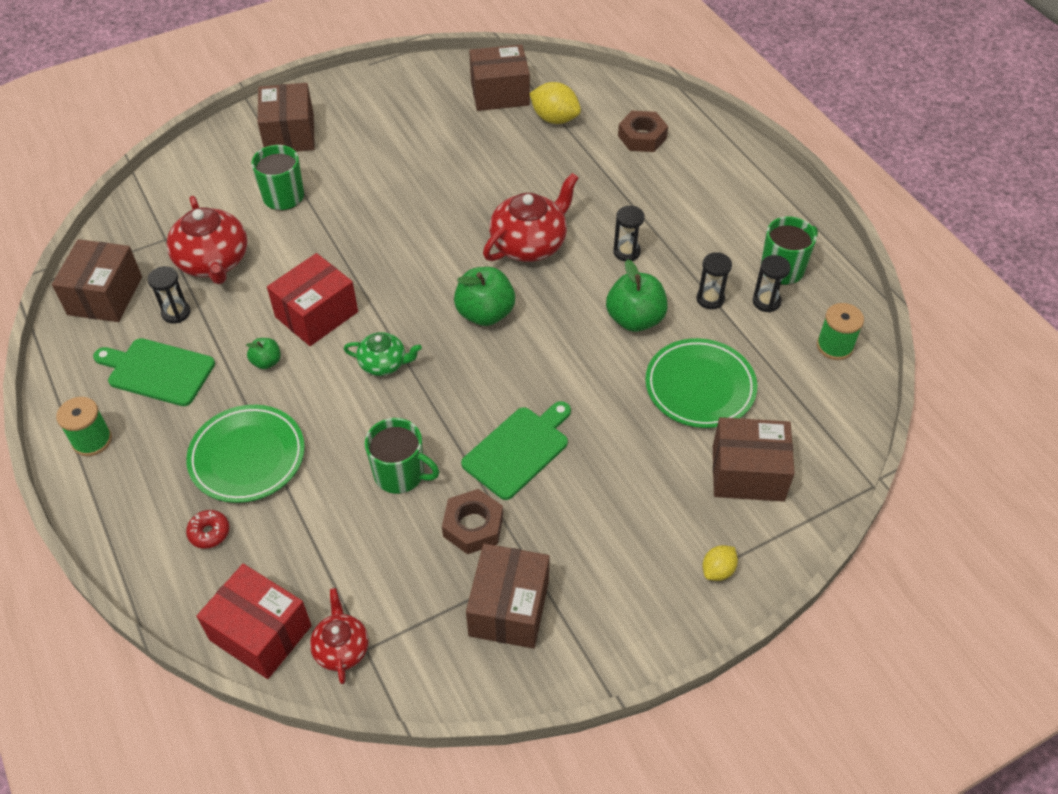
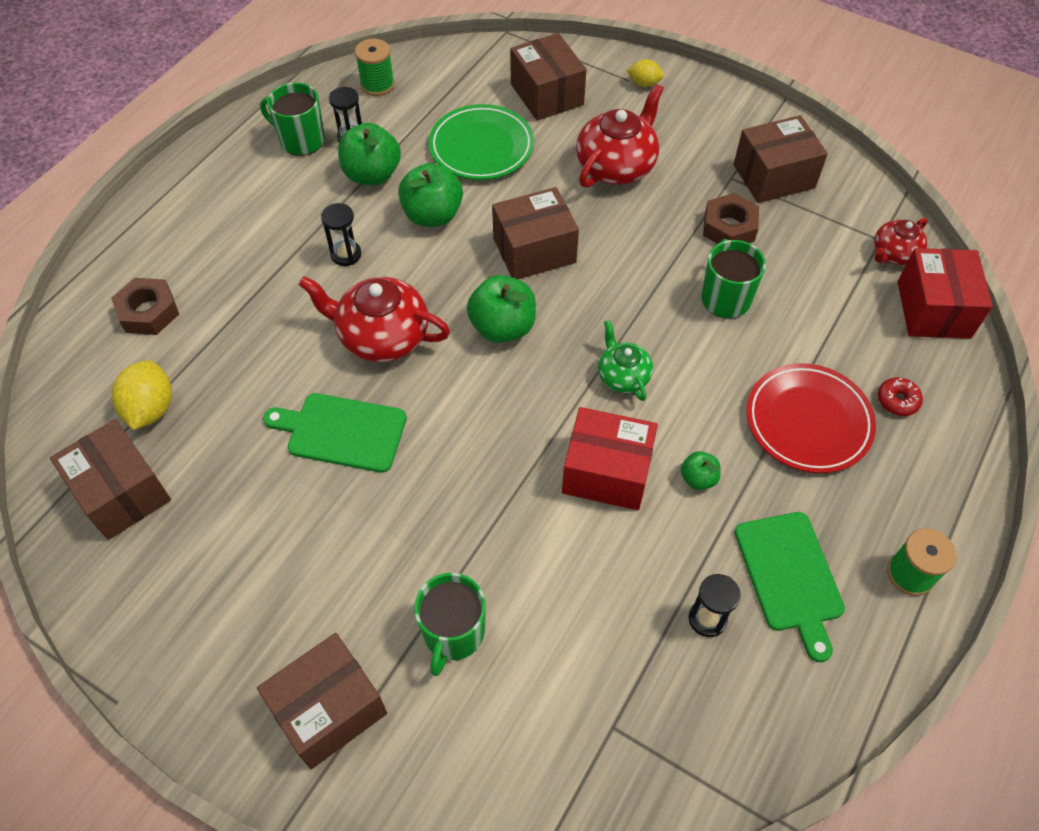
camera: 120 degrees left, 5 degrees up
(105, 296) = (744, 725): brown box -> brown box (534, 250)
(213, 261) = (609, 636): red teapot -> red teapot (616, 166)
(247, 457) = (808, 421): green plate -> red plate
(518, 450) = (636, 232): green cutting board -> green cutting board (342, 432)
(710, 299) = (372, 174): black hourglass -> green apple

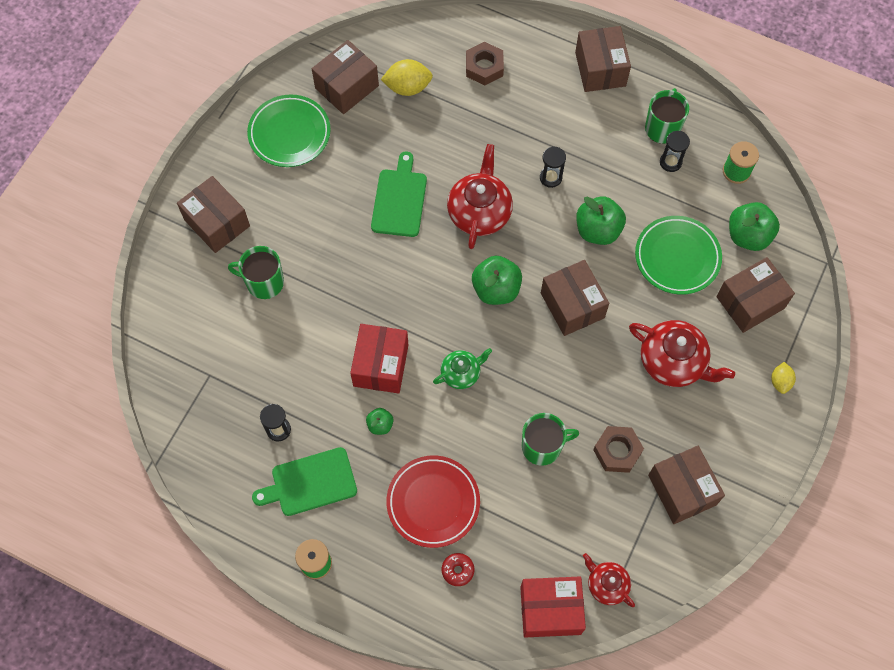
camera: 85 degrees right, 10 degrees up
(184, 583) = (289, 134): none -> green plate
(196, 189) = (600, 69): none -> brown box
(372, 174) = (633, 183): green apple -> green apple (748, 236)

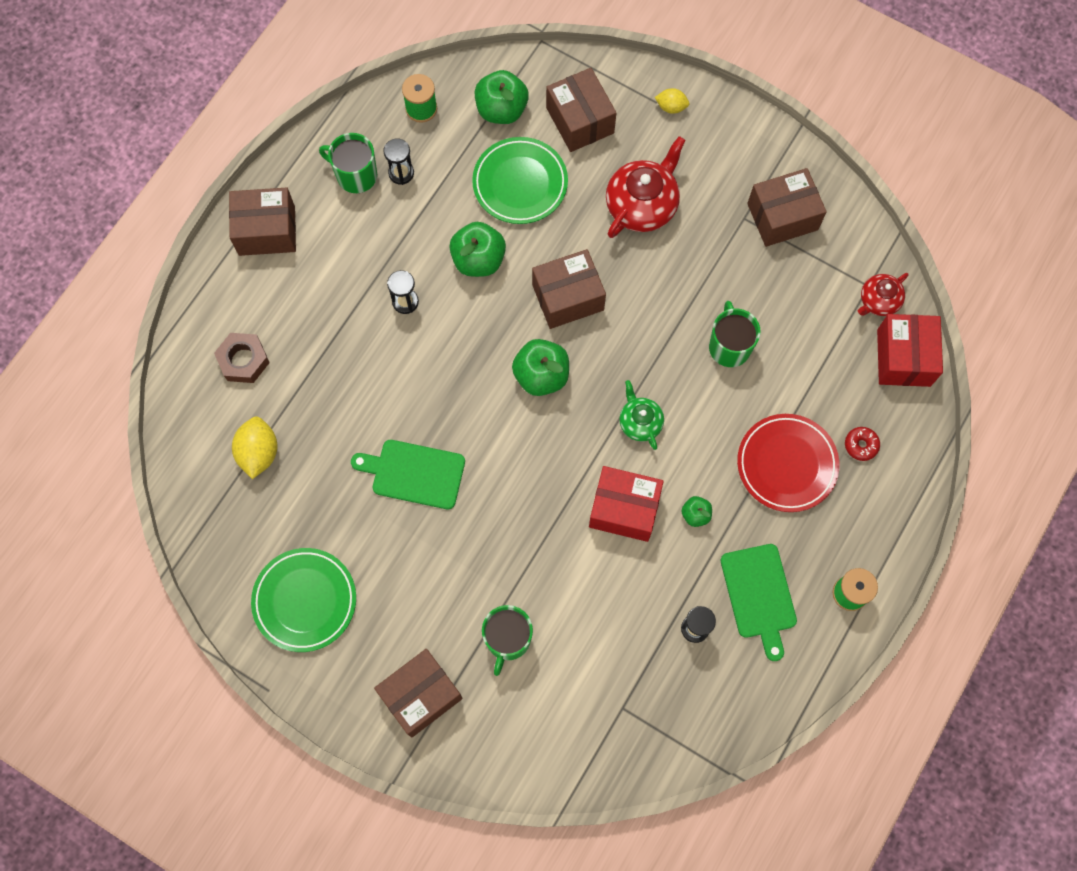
camera: 85 degrees left, 5 degrees up
(347, 87) = (247, 526): brown box -> none
(479, 212) = (441, 384): red teapot -> none
(617, 451) = (738, 273): brown nut -> none

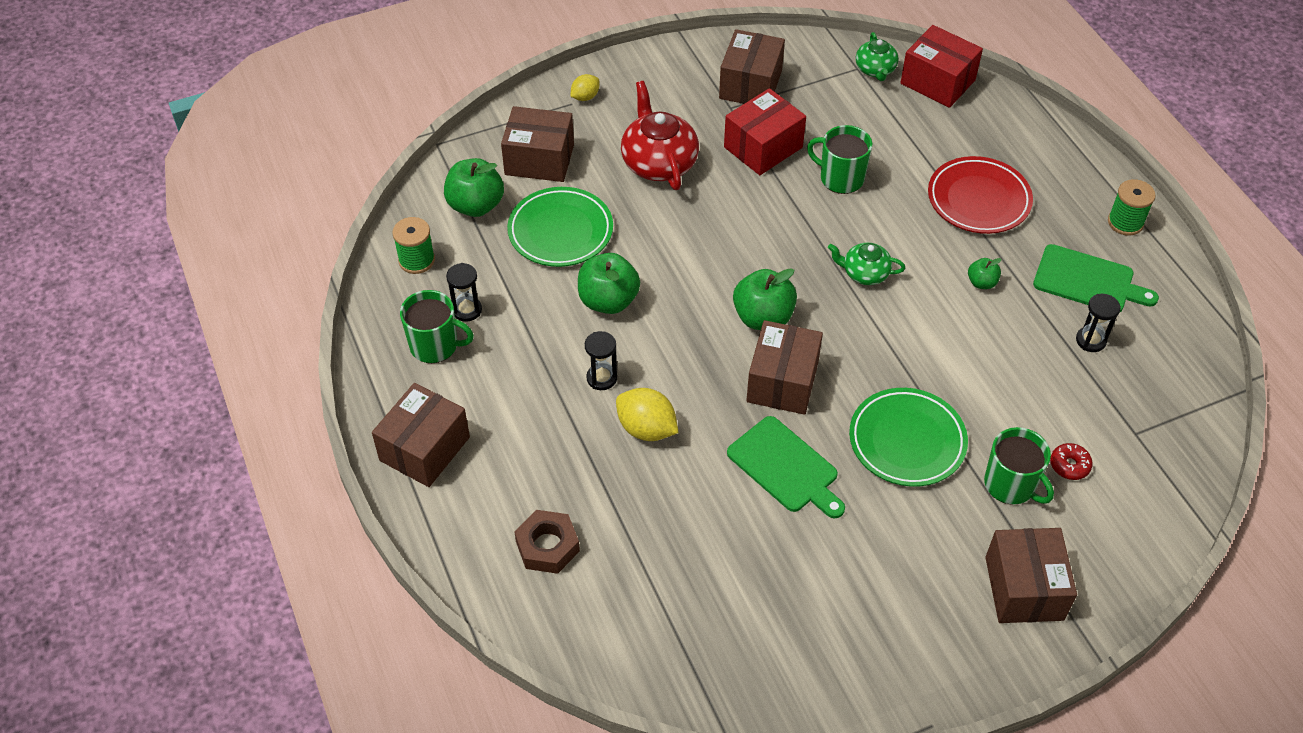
camera: 55 degrees left, 20 degrees down
(259, 452) = (660, 588): yellow lemon -> yellow lemon (646, 429)
(305, 601) = (854, 636): green plate -> green plate (907, 441)
(355, 175) = (435, 345): green mug -> green mug turned 135 degrees counterclockwise
(414, 473) = (785, 467): green cutting board -> green cutting board turned 90 degrees counterclockwise
(568, 297) = (702, 258): brown box -> brown box (782, 382)
(624, 509) = (940, 328): red box -> red box (763, 147)
(861, 445) = (995, 146): red donut -> red donut (1069, 465)
(878, 301) = (875, 70): red teapot -> green teapot

